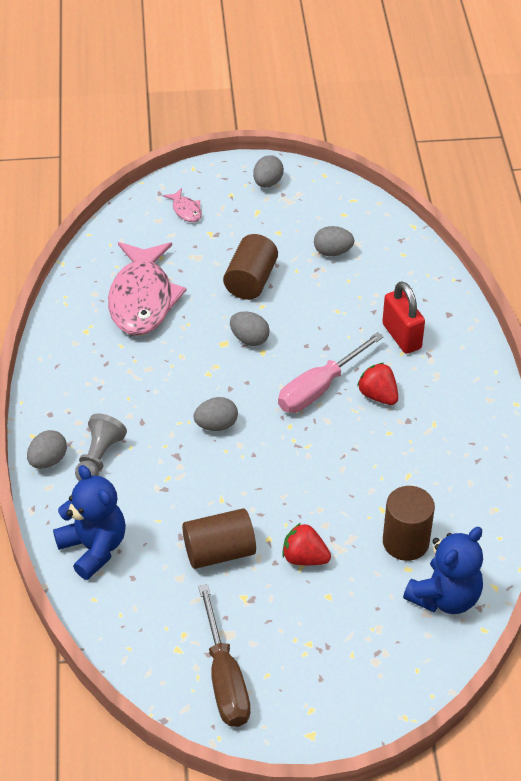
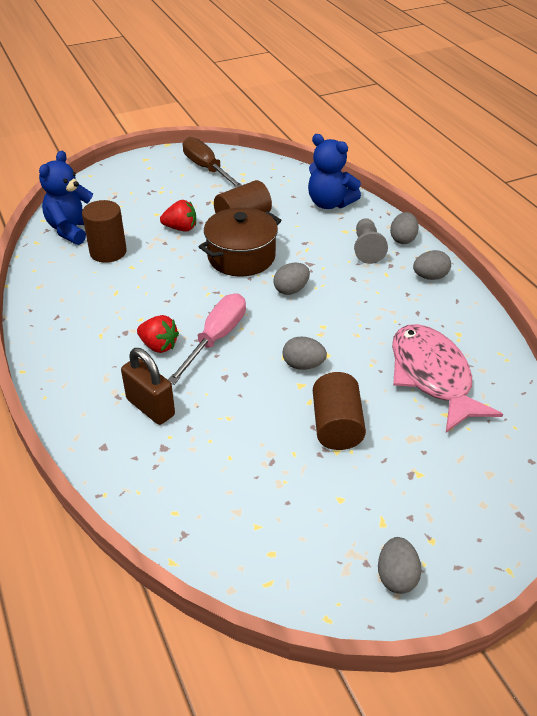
camera: 160 degrees right, 5 degrees down
(186, 210) = (468, 497): pink fish -> none
(249, 487) = (241, 257): none -> brown pot
(332, 252) = (262, 489): grey egg -> grey egg (430, 277)
(401, 336) = (150, 407): red padlock -> brown padlock

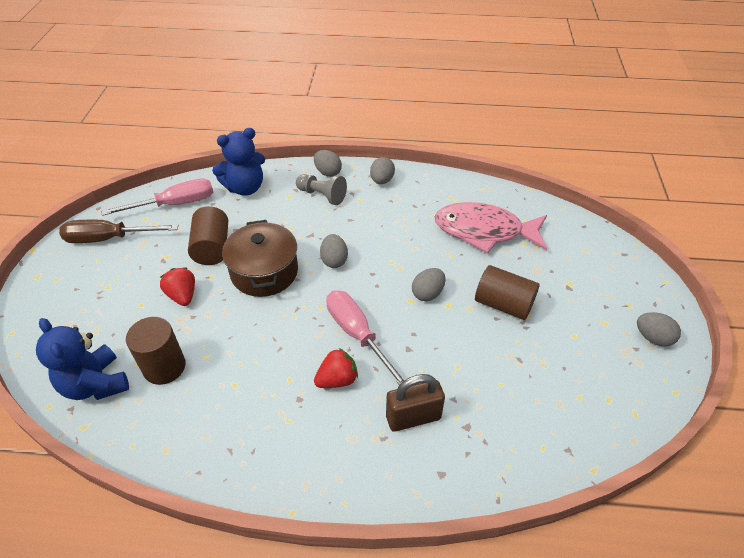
camera: 60 degrees left, 5 degrees up
(181, 228) = (182, 296): red strawberry -> red strawberry turned 60 degrees counterclockwise
(273, 179) = (175, 204): none -> pink screwdriver

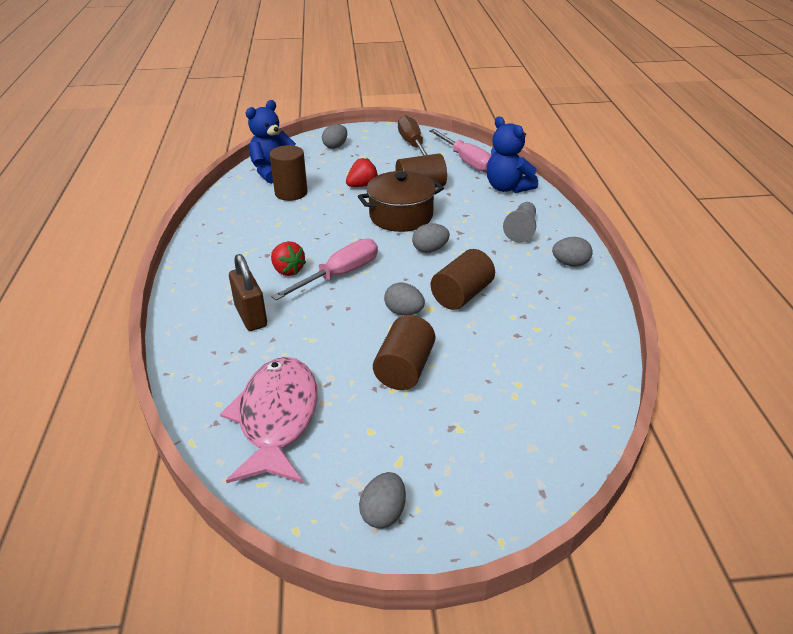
camera: 80 degrees right, 10 degrees down
(328, 172) = (561, 228): grey egg -> grey egg (335, 146)
(410, 252) = (462, 295): none -> brown cylinder
(484, 231) = (523, 348): pink fish -> pink fish (277, 418)

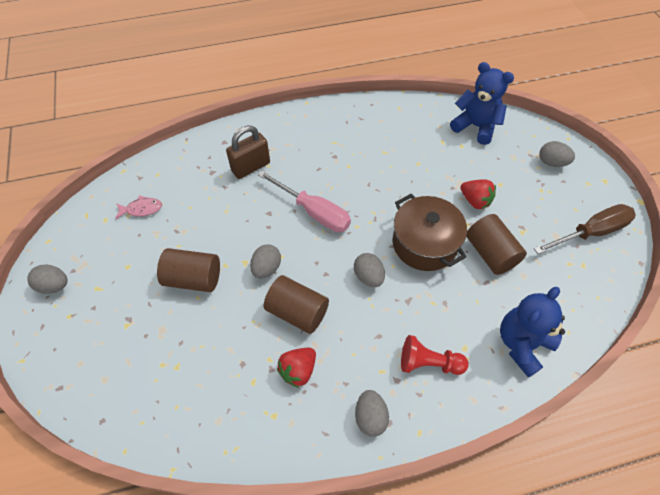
camera: 80 degrees right, 20 degrees up
(277, 418) = (142, 209): pink fish -> pink fish, size x0.41
(288, 270) = (314, 175): red strawberry -> red strawberry (298, 370)
(291, 193) = (441, 148): brown cylinder -> none
(466, 161) = (573, 293): pink screwdriver -> none
(521, 230) = (428, 363): grey pawn -> red pawn

